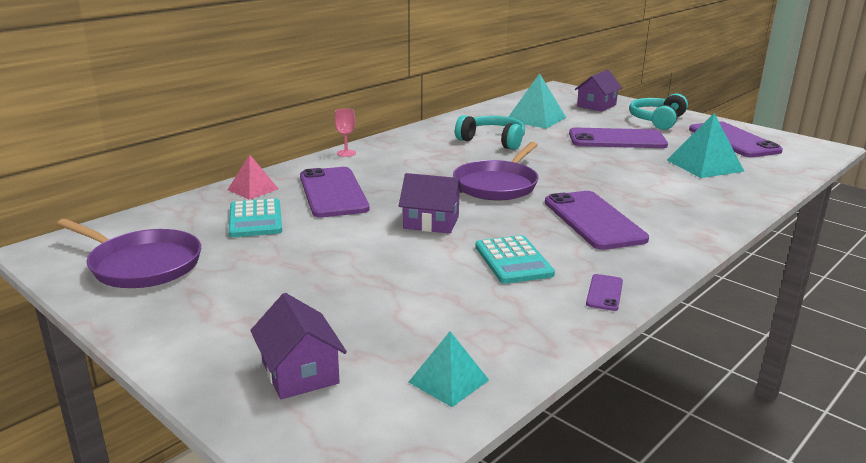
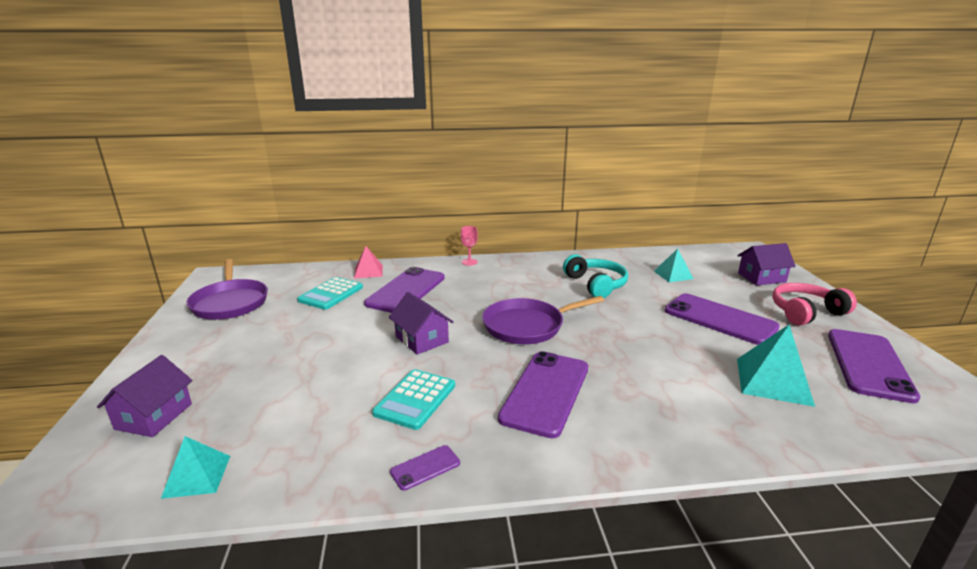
camera: 40 degrees right, 0 degrees up
(536, 119) = (673, 275): turquoise pyramid -> turquoise pyramid, size x0.62
(657, 120) = (805, 312): turquoise headphones -> pink headphones

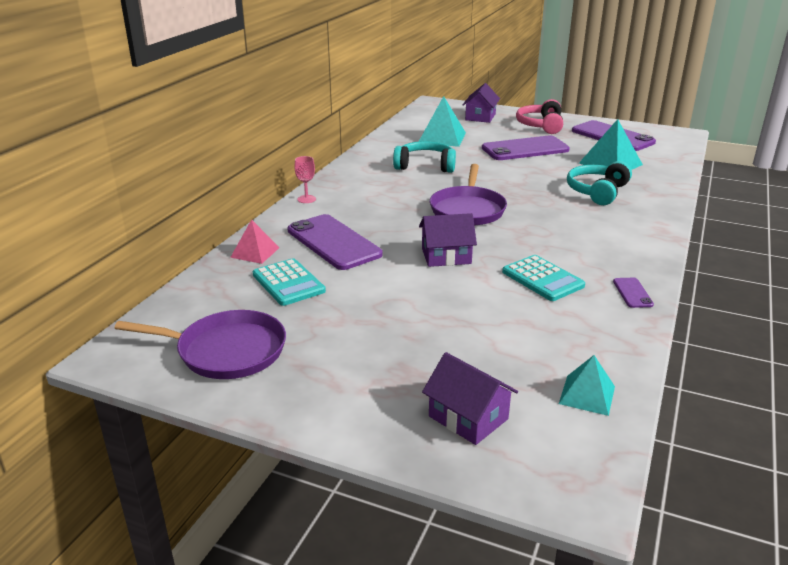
camera: 60 degrees left, 5 degrees up
(546, 392) = (571, 230): purple phone -> none
(671, 388) = (597, 192): none -> turquoise headphones
(673, 275) = (442, 137): turquoise pyramid -> turquoise pyramid, size x1.61

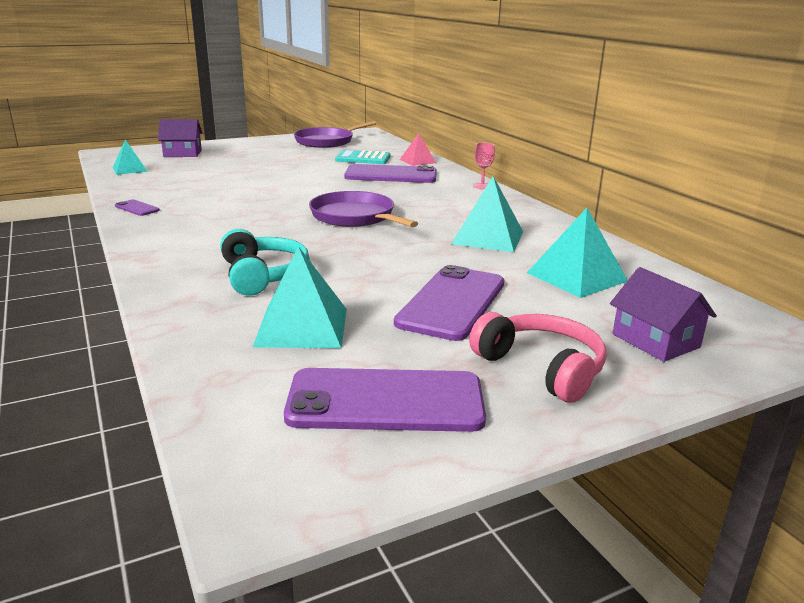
camera: 130 degrees right, 5 degrees down
(425, 166) = (488, 237): turquoise headphones -> turquoise pyramid
(446, 256) = (305, 189): purple house -> none
(542, 279) = (215, 197): turquoise calculator -> none

